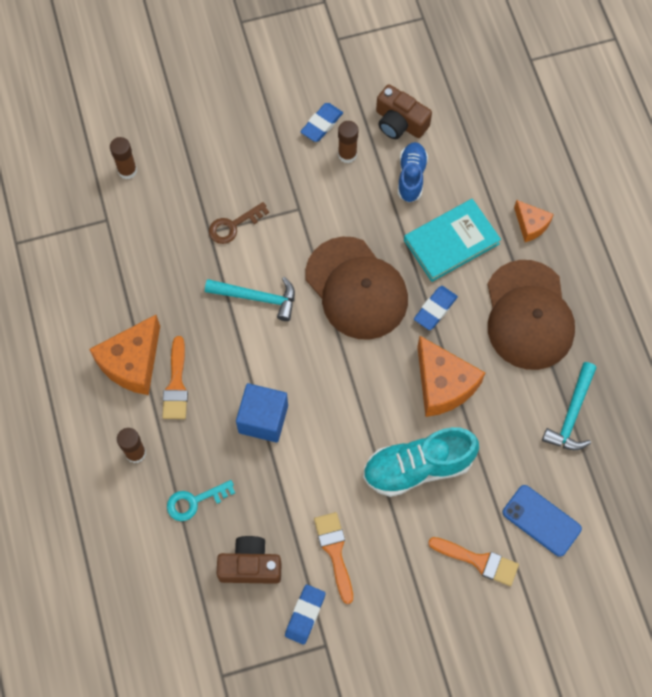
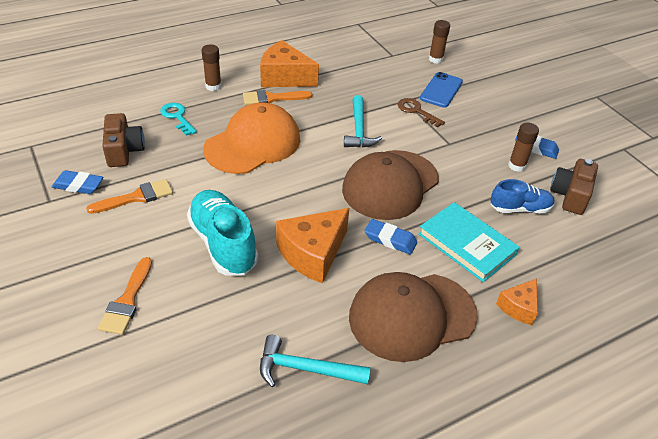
camera: 75 degrees right, 25 degrees down
(263, 419) = (253, 144): blue cube -> orange cap
(541, 520) = (174, 352): blue phone -> blue phone (441, 90)

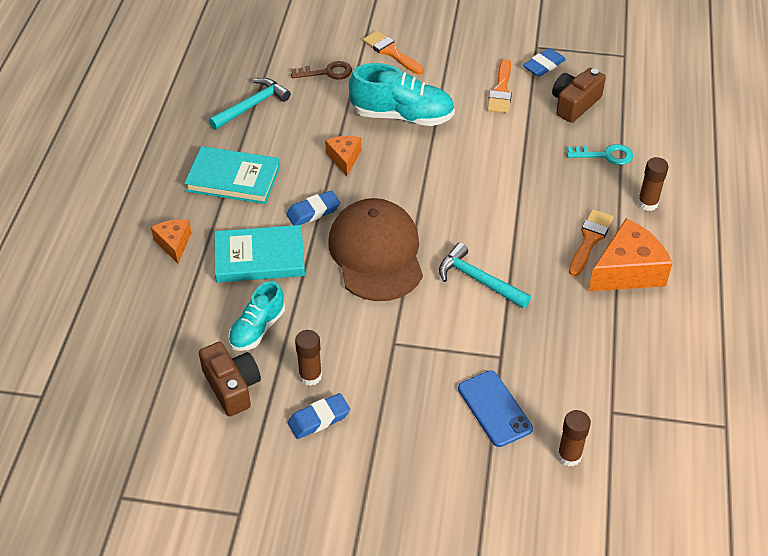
camera: 130 degrees right, 5 degrees up
(124, 150) = (574, 104): brown camera -> brown camera turned 105 degrees clockwise
(253, 144) = (518, 188): orange cap -> none
(313, 253) = (344, 158): orange cheese -> orange cheese, size x0.56
(412, 316) = (233, 179): brown cap -> turquoise book
(416, 111) = (472, 353): brown key -> brown key (327, 72)
(520, 209) = (257, 328): blue shoe -> turquoise shoe

